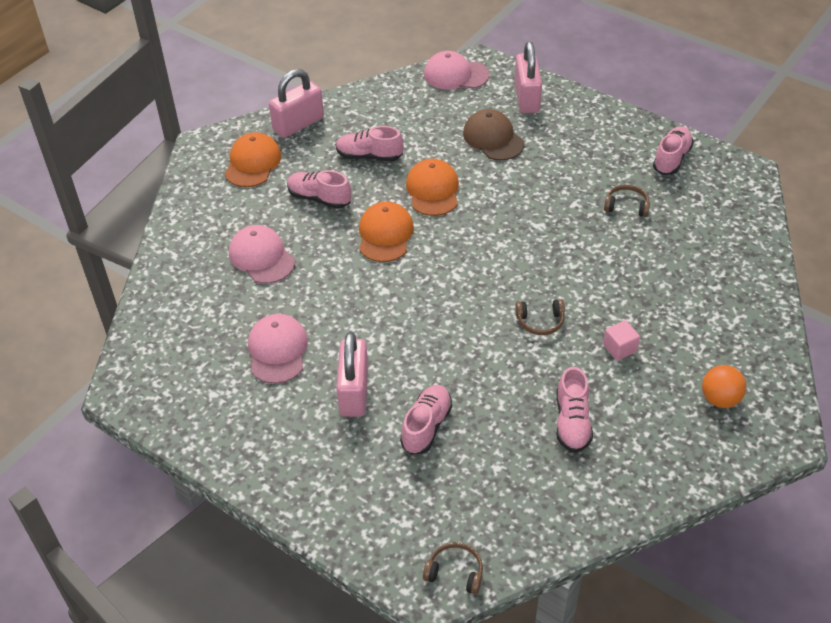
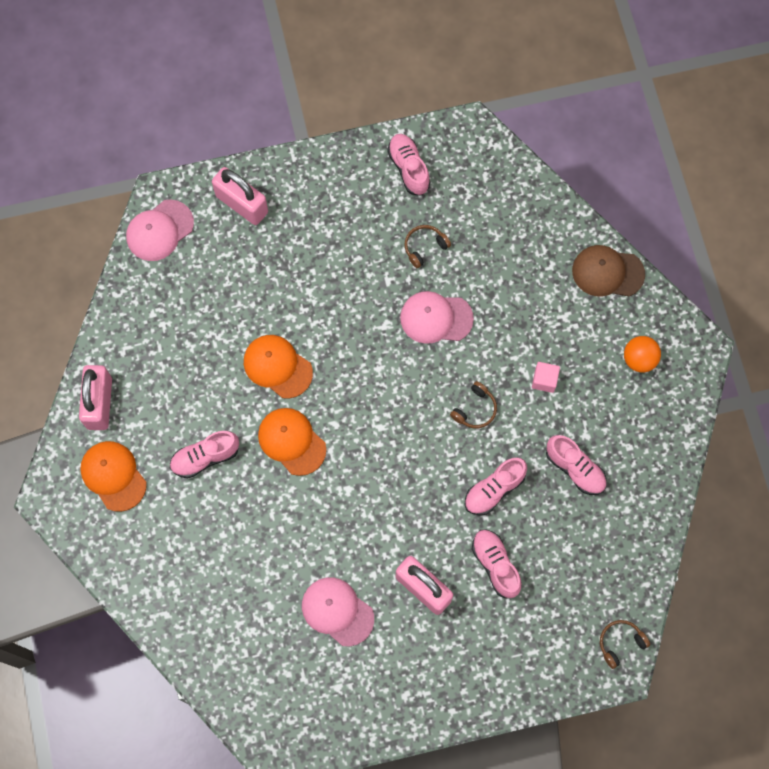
camera: 50 degrees left, 25 degrees up
(261, 257) = (230, 550): pink cap -> pink cap (436, 318)
(369, 156) = (193, 380): pink shoe -> pink shoe (494, 489)
(493, 138) = (263, 271): brown cap -> brown cap (607, 272)

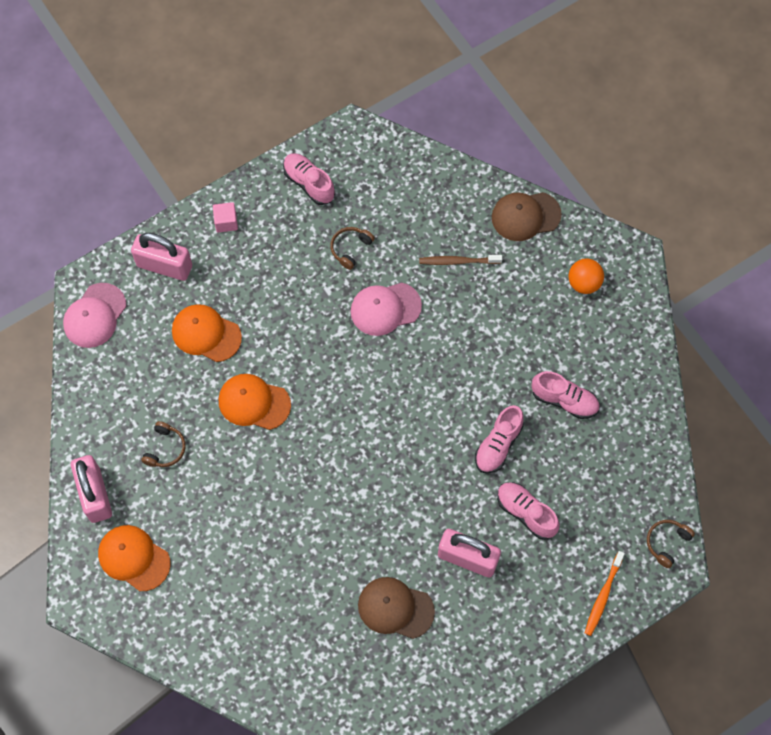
camera: 20 degrees left, 5 degrees down
(205, 457) = (216, 510): pink shoe -> none
(292, 441) = (293, 466): orange cap -> orange cap (206, 334)
(337, 611) = (395, 608): pink cap -> brown cap
(475, 409) = (453, 378): brown headphones -> brown headphones (165, 449)
(524, 295) = (458, 261): none -> brown toothbrush
(538, 672) = (603, 596): none -> orange toothbrush
(544, 380) = (506, 331): pink cube -> pink cube (226, 222)

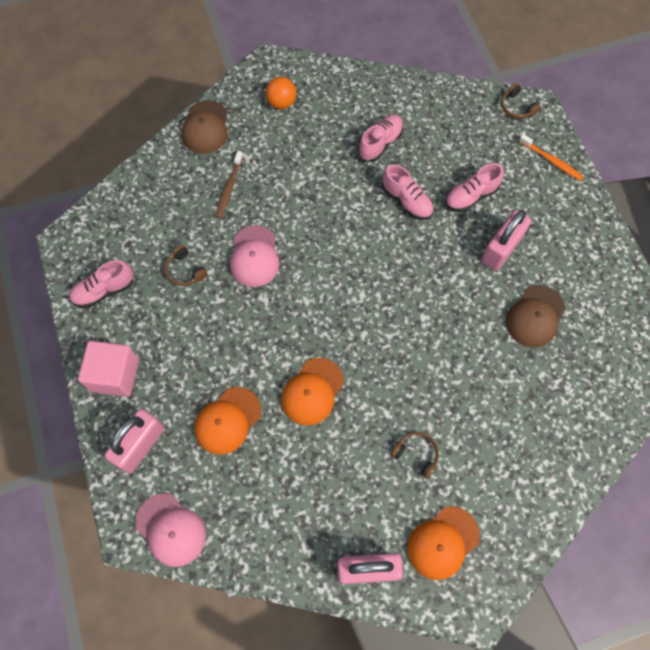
camera: 75 degrees left, 0 degrees up
(165, 449) = (336, 487): brown headphones -> brown headphones (416, 454)
(226, 222) = (115, 375): pink cube -> pink cube, size x1.89

